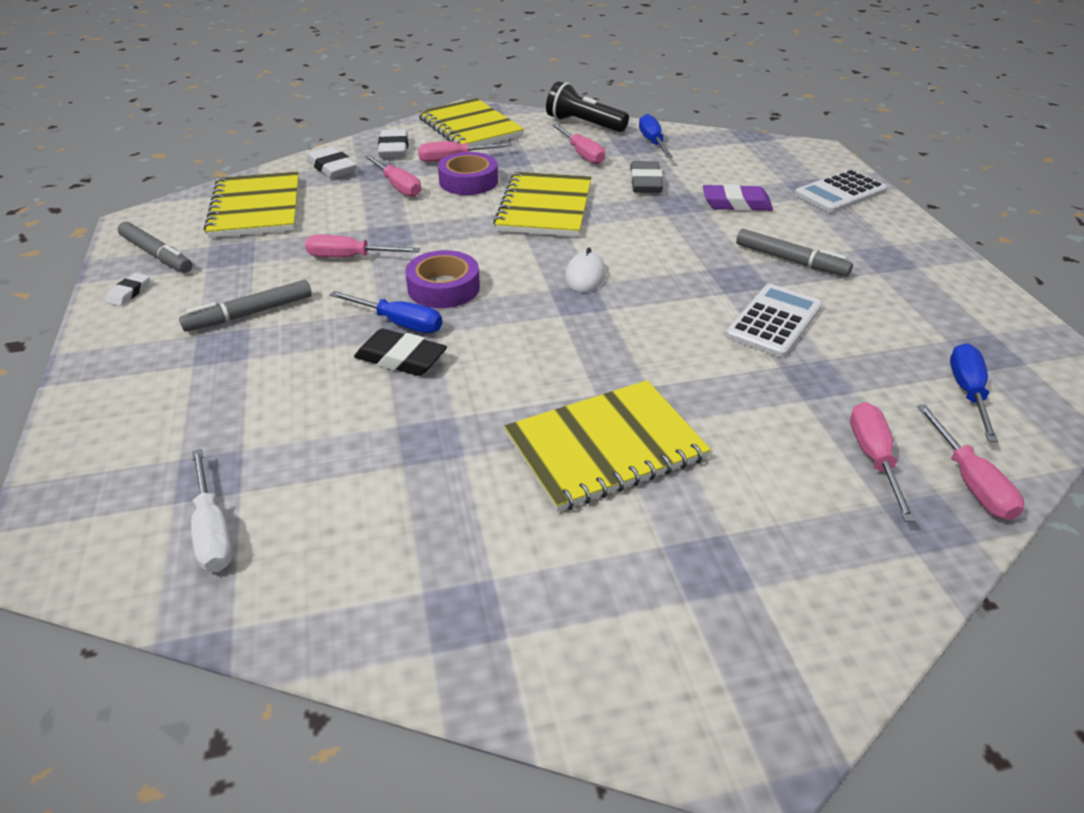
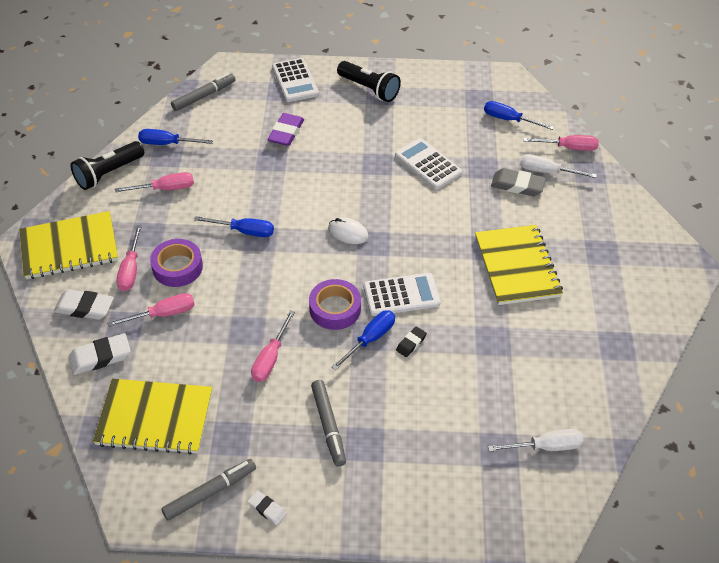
camera: 75 degrees left, 10 degrees up
(401, 358) = (411, 343): black eraser -> black eraser, size x0.57
(489, 336) = (401, 295): none -> white calculator
(545, 207) = (244, 231): yellow notebook -> blue screwdriver
(645, 182) = (232, 167): grey eraser -> grey eraser (517, 185)
(790, 260) = (367, 134): grey marker -> grey marker (204, 96)
(873, 458) = (547, 172): pink screwdriver -> white screwdriver
(887, 247) = (369, 89): none -> black flashlight

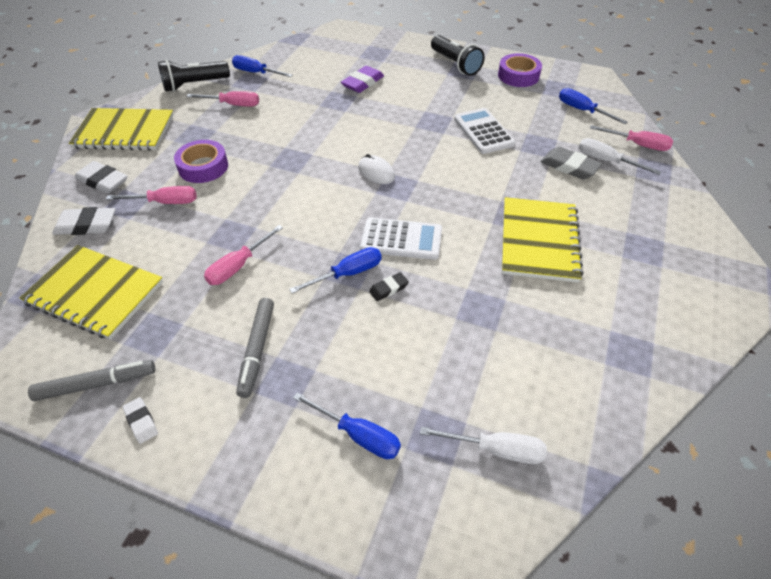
camera: 20 degrees right, 0 degrees up
(131, 270) = (162, 160): pink screwdriver -> none
(204, 96) = (307, 45): grey marker -> none
(244, 231) = (280, 151): blue screwdriver -> blue screwdriver (358, 435)
(295, 81) = (391, 47): white calculator -> none
(335, 309) = (327, 236): purple tape -> purple tape (518, 75)

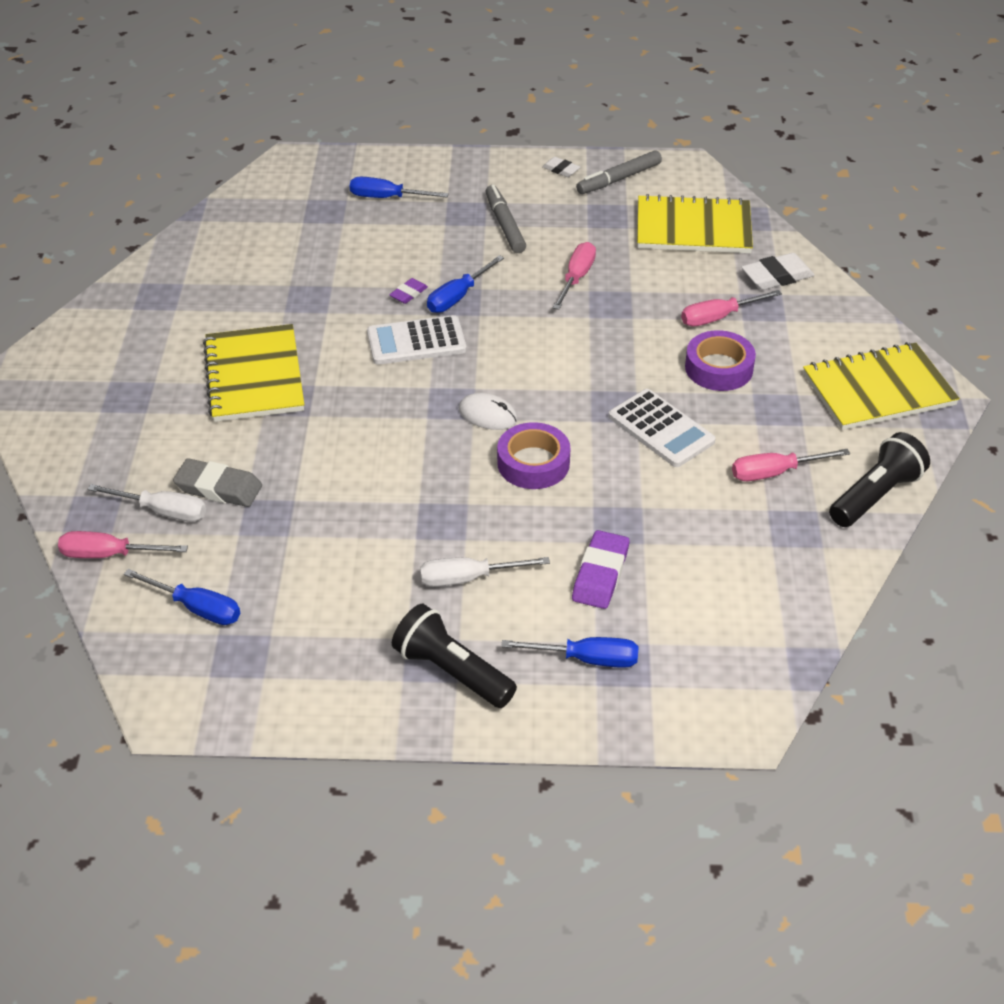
camera: 160 degrees right, 5 degrees down
(103, 181) = (820, 323): white eraser -> none
(256, 73) = (801, 549): blue screwdriver -> blue screwdriver (587, 659)
(388, 288) = (408, 294): black eraser -> purple eraser
(483, 131) = (357, 520): white calculator -> white calculator (661, 429)
(496, 449) = (275, 213): white screwdriver -> white screwdriver (468, 578)
(518, 75) = (321, 671): purple tape -> purple tape (533, 463)

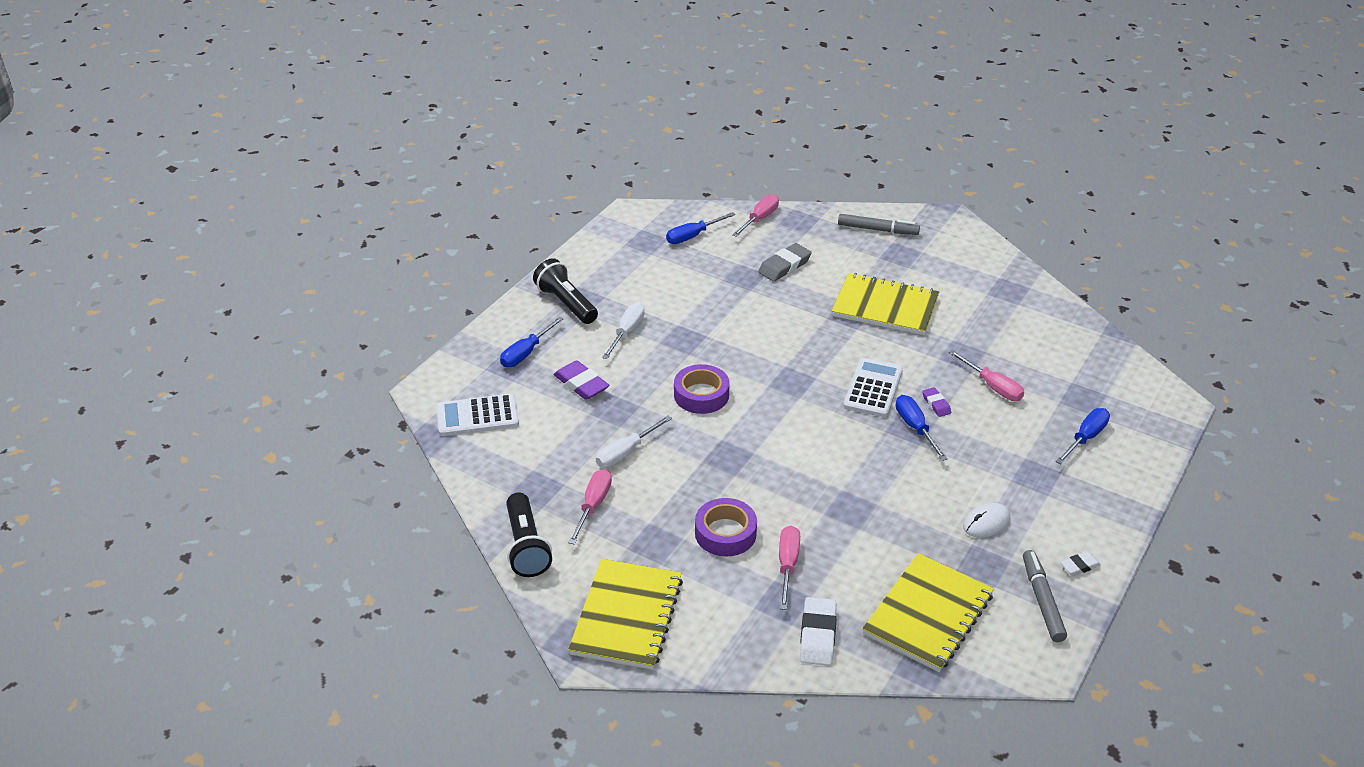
camera: 120 degrees right, 5 degrees down
(163, 511) = (780, 243): white screwdriver -> white screwdriver (626, 453)
(452, 671) = (566, 303): black flashlight -> black flashlight turned 105 degrees counterclockwise
(488, 415) = (766, 393): white mouse -> white mouse (986, 522)
(504, 225) = (1003, 492): grey marker -> grey marker (877, 230)
(576, 278) = (898, 503): pink screwdriver -> pink screwdriver (992, 386)
(661, 429) = (684, 469): white calculator -> white calculator (477, 416)

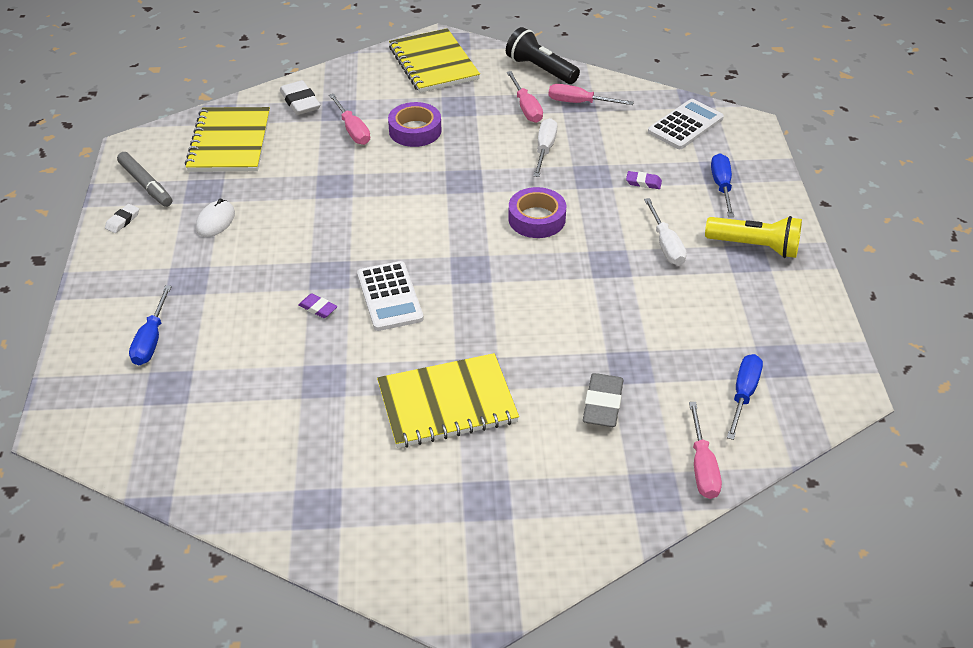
camera: 145 degrees right, 5 degrees up
(566, 303) = (755, 246): black flashlight -> yellow flashlight
(581, 384) = (643, 182): purple eraser -> purple eraser, size x0.57
(877, 230) = (547, 530): grey marker -> none
(915, 428) = (323, 275): blue screwdriver -> none
(992, 386) = (271, 355): pink screwdriver -> pink screwdriver (579, 103)

